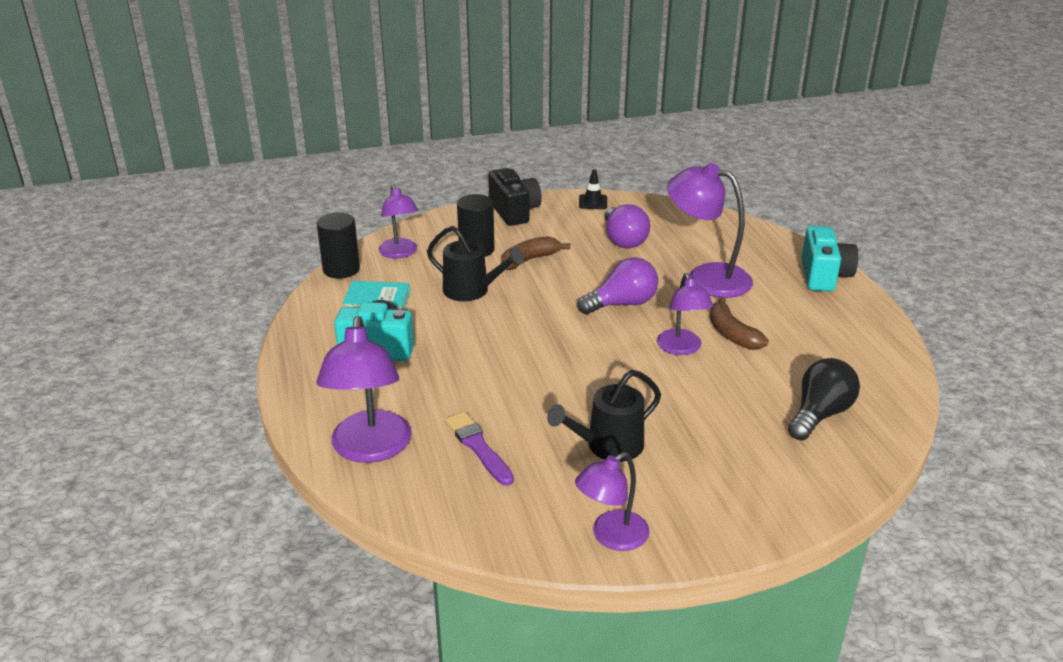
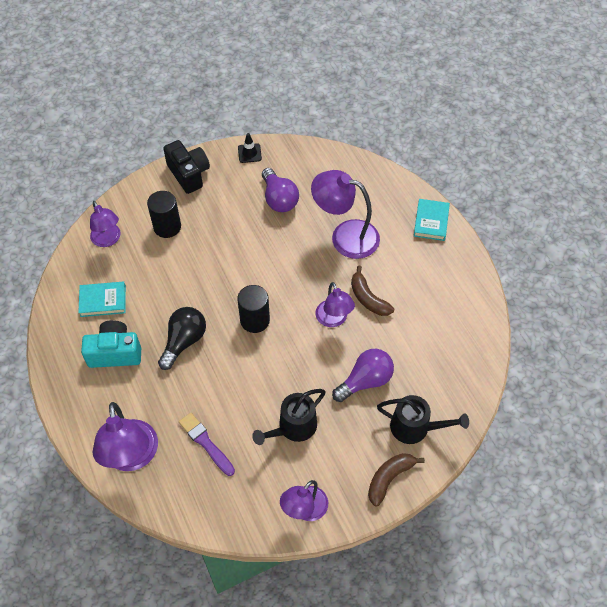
camera: 10 degrees left, 25 degrees up
(341, 269) = (66, 266): black cylinder -> black cylinder (255, 320)
(472, 291) = (172, 277): black watering can -> black watering can (415, 427)
(529, 260) = (210, 234): brown banana -> brown banana (389, 478)
(622, 304) = (286, 276): purple light bulb -> purple light bulb (365, 381)
(819, 414) = (431, 373): black light bulb -> black light bulb (184, 341)
(824, 276) = (431, 221): turquoise camera -> turquoise book

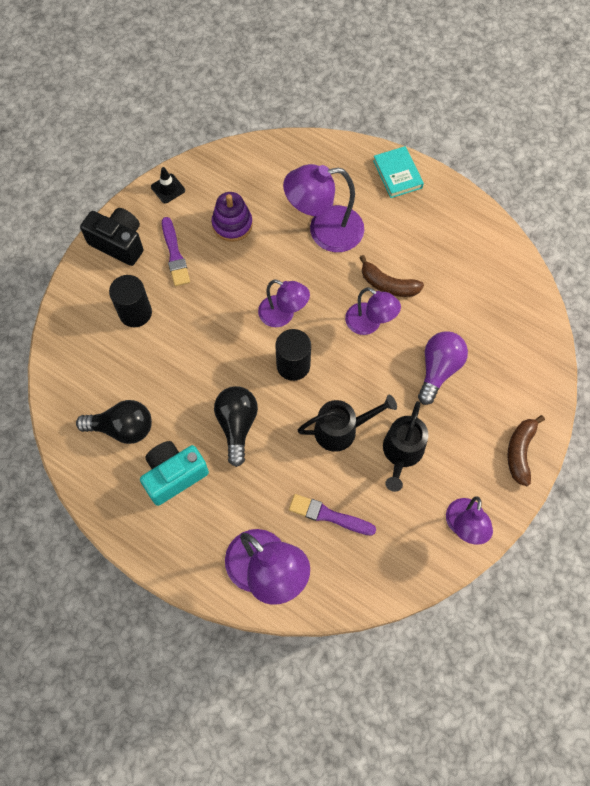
camera: 30 degrees left, 10 degrees up
(103, 301) = (122, 428): turquoise book -> black light bulb
(108, 240) = (81, 359): purple lamp -> purple lamp (283, 315)
(223, 200) = (175, 254): none -> purple brush
(279, 199) = (232, 224): purple light bulb -> purple stacking toy
(415, 427) = (512, 390): black watering can -> black watering can (341, 429)

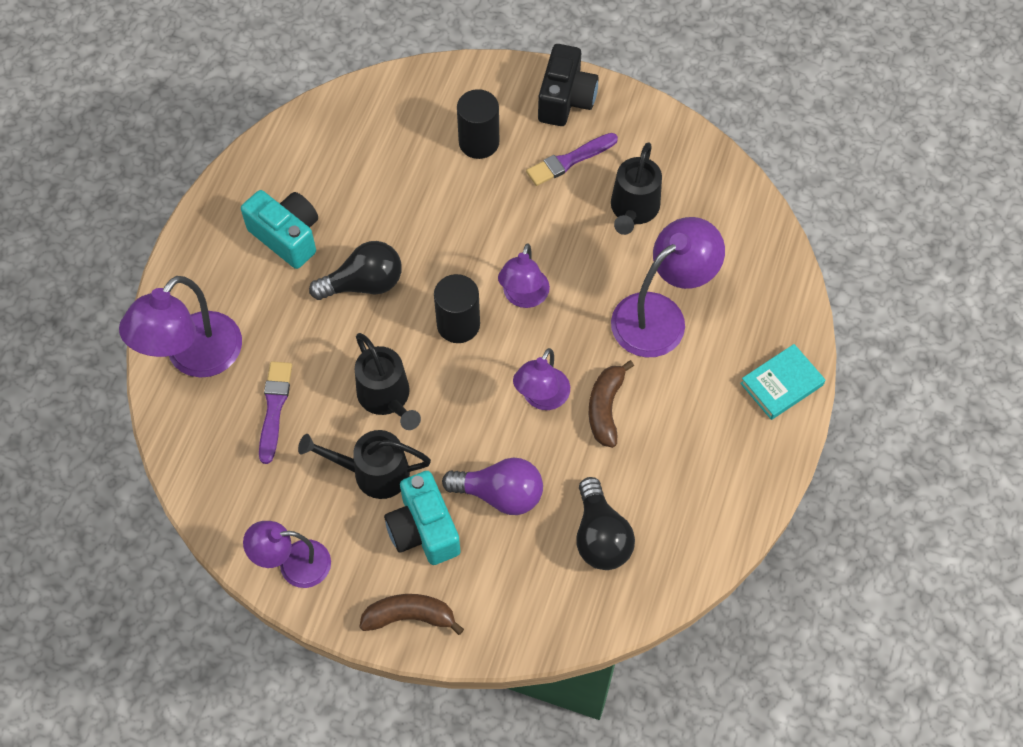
camera: 75 degrees right, 5 degrees down
(122, 428) = (331, 171): black light bulb -> black light bulb (600, 536)
(168, 188) = (659, 128): black traffic cone -> none
(232, 224) = (633, 210): purple stacking toy -> black watering can
(324, 231) = (660, 315): purple lamp -> purple lamp turned 75 degrees clockwise
(455, 427) = (423, 529): none -> turquoise camera

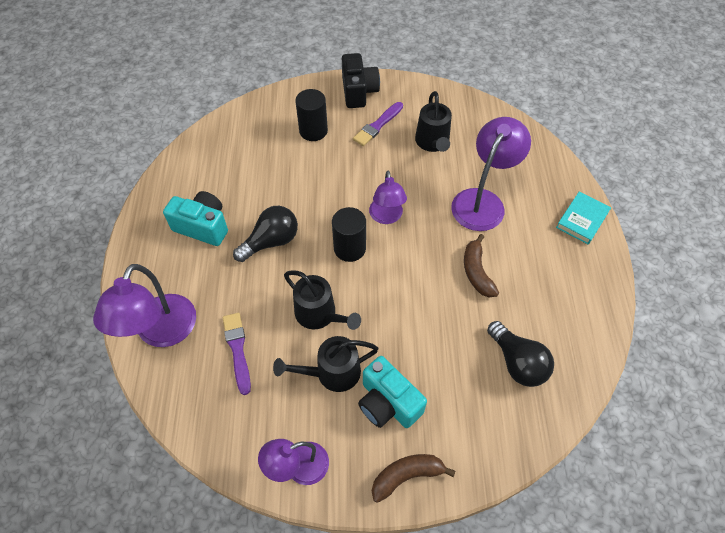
camera: 20 degrees left, 5 degrees down
(500, 494) = (432, 356): purple light bulb -> none
(541, 398) = (430, 279): purple lamp -> none

